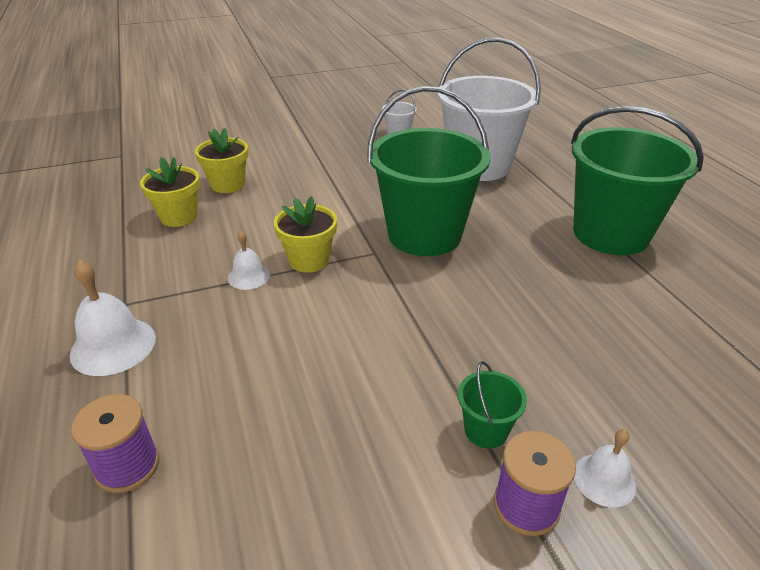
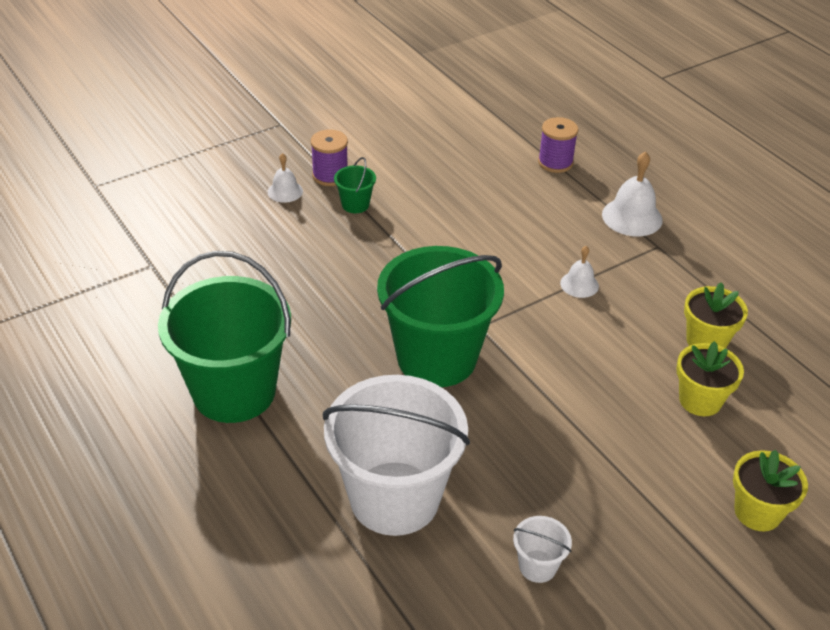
camera: 165 degrees right, 5 degrees up
(309, 260) = (537, 309): yellow flower pot -> yellow flower pot (757, 512)

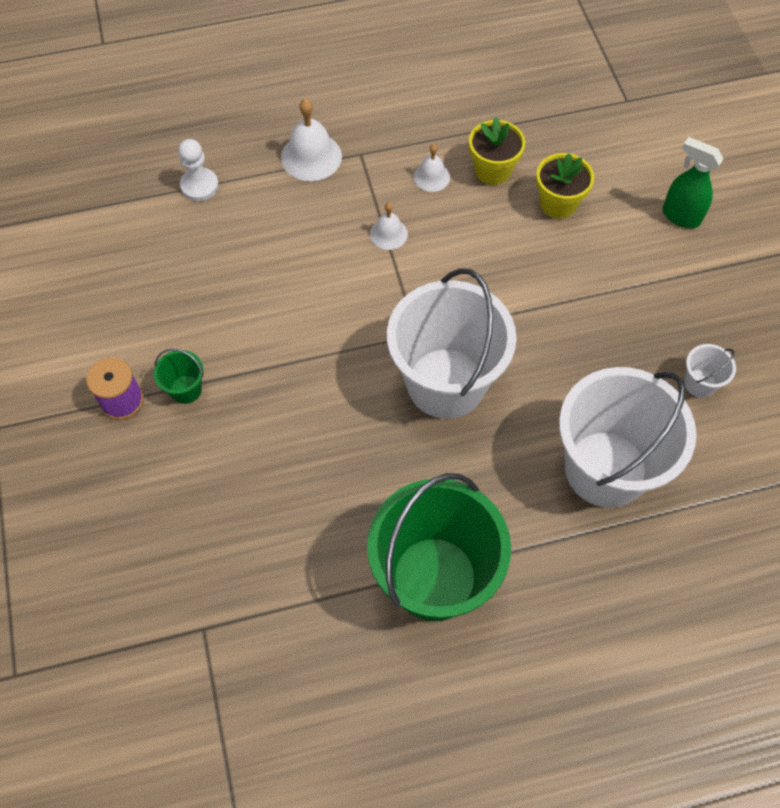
camera: 70 degrees left, 20 degrees up
(285, 191) = (129, 455): white bell -> white bell (431, 177)
(436, 358) = (446, 383): green bucket -> white bucket
(555, 162) = (199, 186): purple spool -> white pawn
(757, 512) = (680, 216): yellow flower pot -> green spray bottle

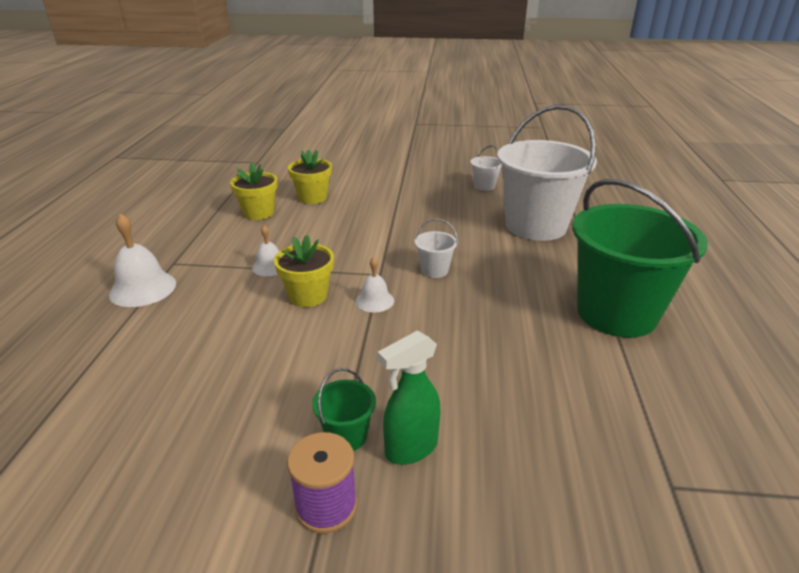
camera: 70 degrees left, 30 degrees down
(199, 186) = (85, 368): white pawn -> none
(351, 288) = (308, 296): none -> yellow flower pot
(431, 177) = (236, 237): white bell -> white bell (374, 301)
(446, 383) = (434, 270): white bucket -> white bucket, size x0.40
(680, 216) = (360, 166): green spray bottle -> green spray bottle (410, 449)

